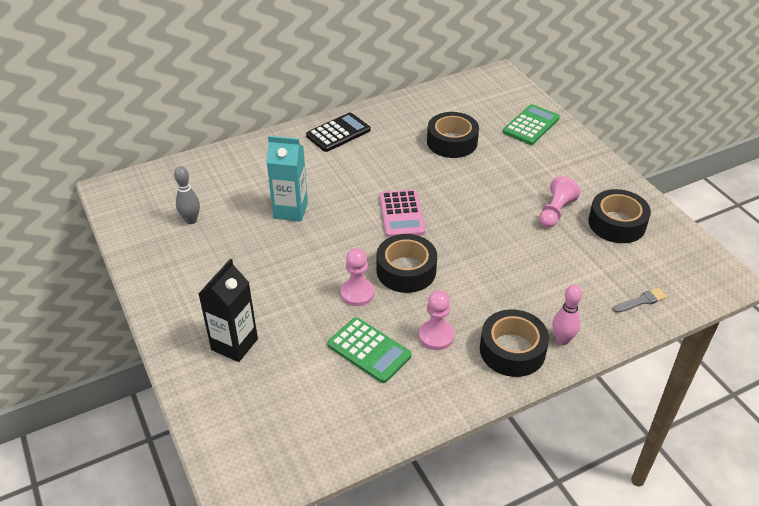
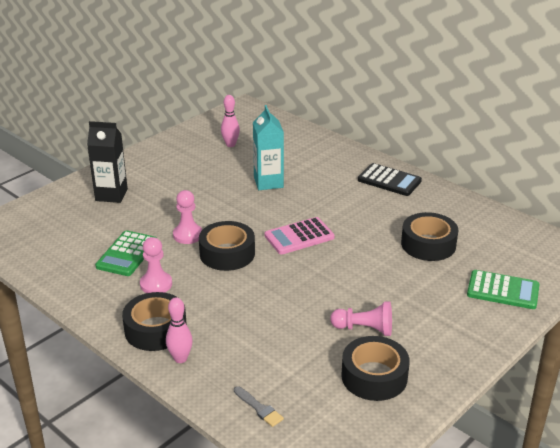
camera: 70 degrees right, 10 degrees down
(191, 220) = (230, 144): grey bowling pin -> pink bowling pin

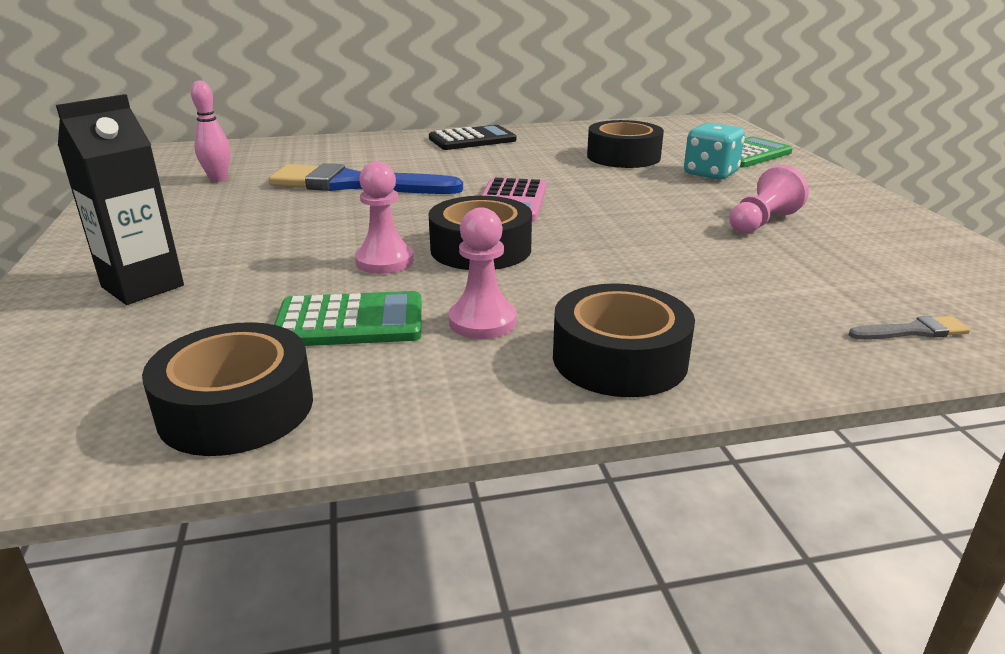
camera: 55 degrees left, 5 degrees down
(127, 254) = (350, 322): green calculator -> green calculator turned 60 degrees counterclockwise
(180, 358) = (730, 359): pink bowling pin -> none
(268, 182) = (356, 184): turquoise carton -> blue brush
(374, 376) = (871, 243): black tape -> black tape (236, 408)
(435, 287) = (710, 174): none -> turquoise dice

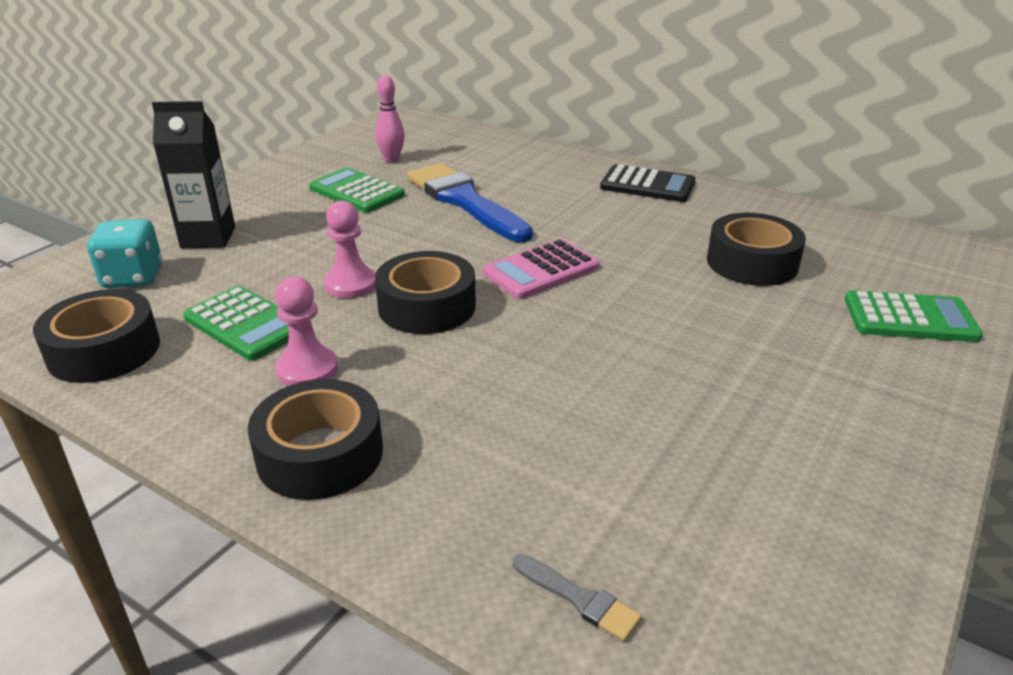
camera: 45 degrees right, 5 degrees up
(236, 207) = (357, 192): none -> green calculator
(710, 174) = (800, 324): turquoise dice -> turquoise dice (133, 277)
(762, 222) = (717, 407): pink pawn -> none

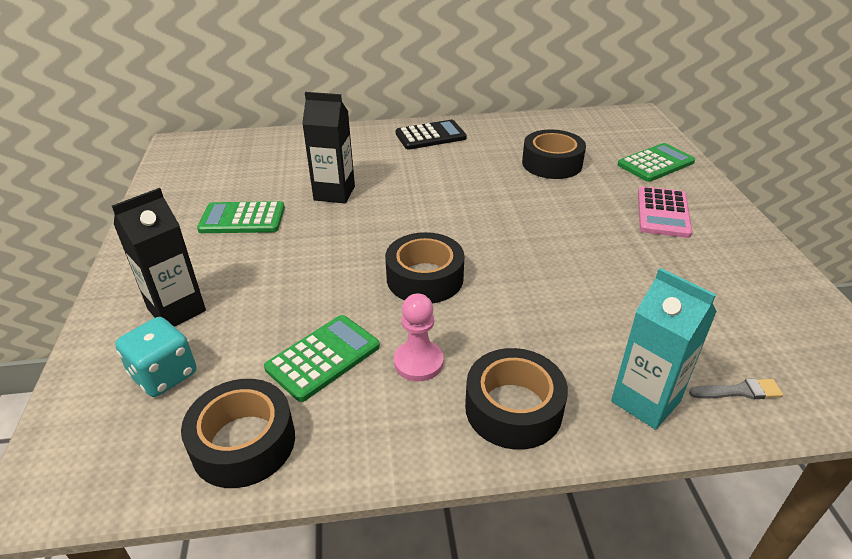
camera: 40 degrees left, 5 degrees up
(245, 324) = (323, 357): green calculator -> green calculator turned 45 degrees counterclockwise
(351, 284) = (351, 289): pink pawn -> none
(392, 159) = (229, 182): pink bowling pin -> none
(453, 533) = (645, 401): none -> turquoise carton
(465, 201) = (334, 193): blue brush -> black carton
(541, 270) = (454, 220): pink calculator -> pink calculator (663, 213)

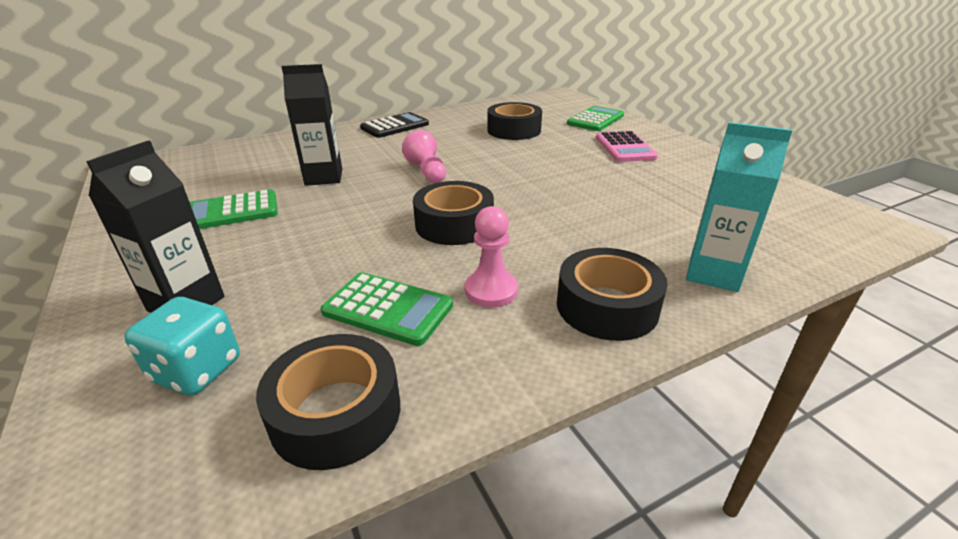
camera: 20 degrees left, 5 degrees down
(323, 357) = (388, 309): green calculator -> green calculator turned 90 degrees clockwise
(432, 205) = (427, 172): none -> pink pawn
(739, 391) = (776, 250): grey brush -> none

